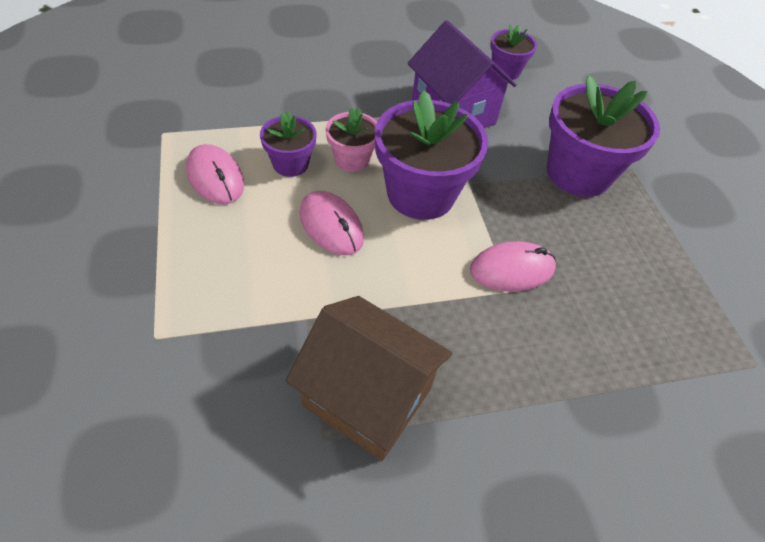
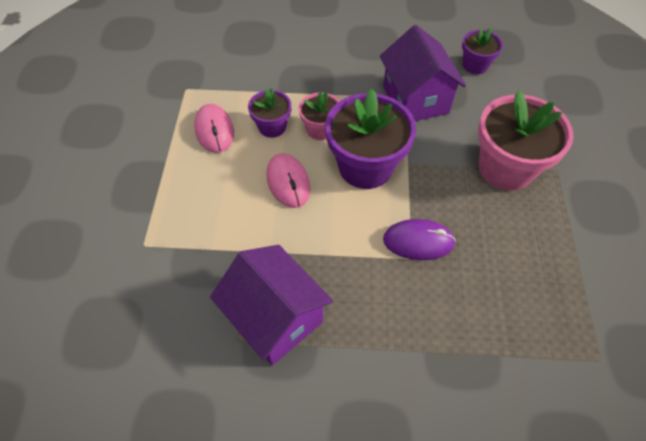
camera: 20 degrees right, 5 degrees up
(367, 397) = (275, 318): brown house -> purple house
(512, 269) = (418, 241): pink mouse -> purple mouse
(578, 173) = (505, 168): purple flower pot -> pink flower pot

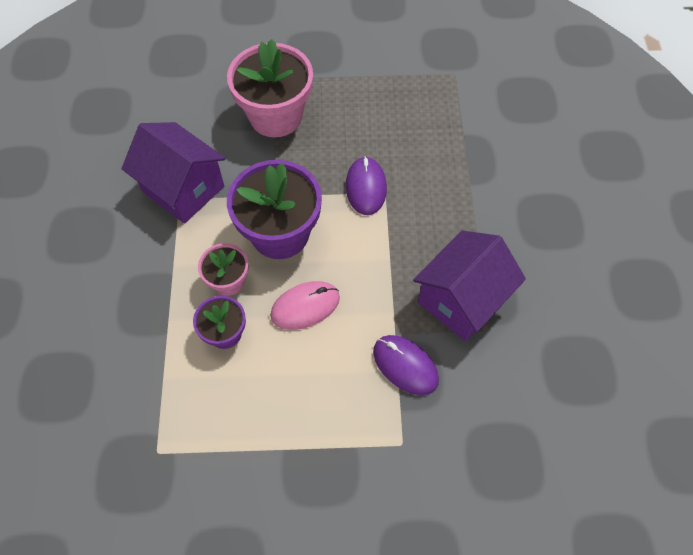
camera: 95 degrees left, 5 degrees up
(214, 130) = (231, 400): pink mouse -> none
(215, 256) = (405, 365): none -> purple mouse
(415, 99) = (183, 189): purple house -> purple house turned 60 degrees clockwise
(475, 65) = (131, 132): purple flower pot -> none

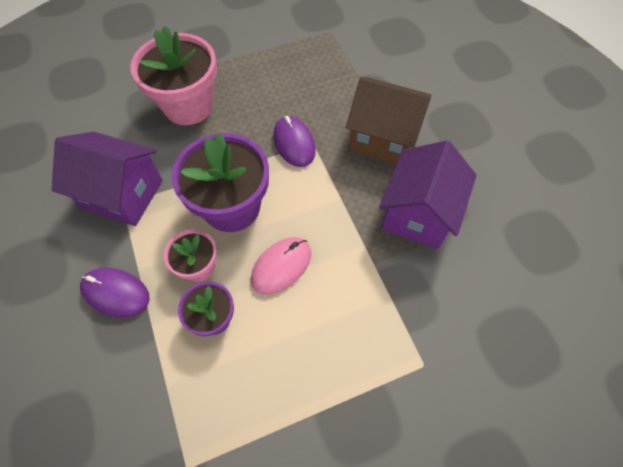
camera: 20 degrees left, 0 degrees up
(405, 365) = (395, 289): purple mouse -> purple mouse (116, 293)
(459, 210) = (382, 138): none -> brown house

